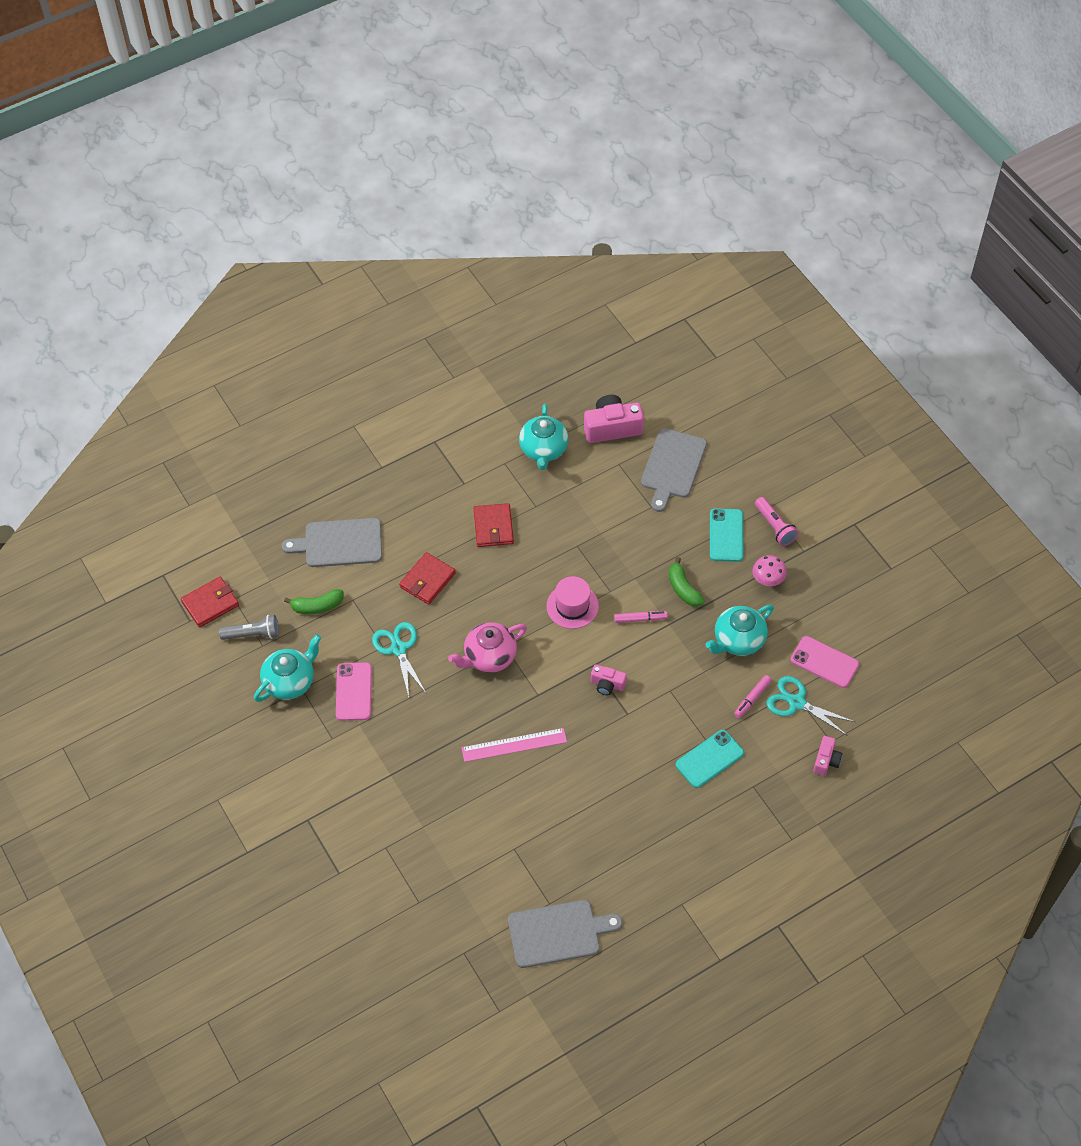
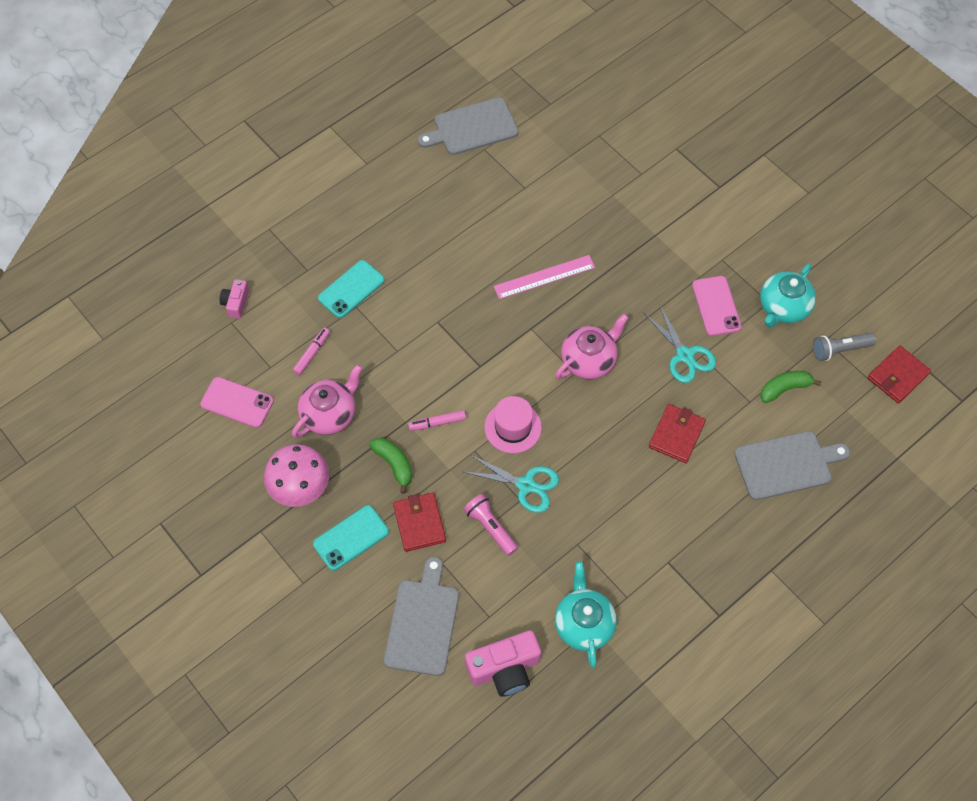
camera: 170 degrees right, 5 degrees up
(493, 527) = (620, 509): red wallet -> red wallet (419, 523)
(607, 684) = (462, 348): pink camera -> none
(726, 535) = (351, 538): turquoise phone -> turquoise phone turned 60 degrees clockwise
(738, 640) = (330, 414): turquoise teapot -> pink teapot
(768, 580) = (300, 488): pink mushroom -> pink mushroom, size x1.67
(775, 526) = (294, 557): pink flashlight -> pink flashlight (490, 528)
(796, 702) = (266, 356): turquoise scissors -> turquoise scissors (526, 485)

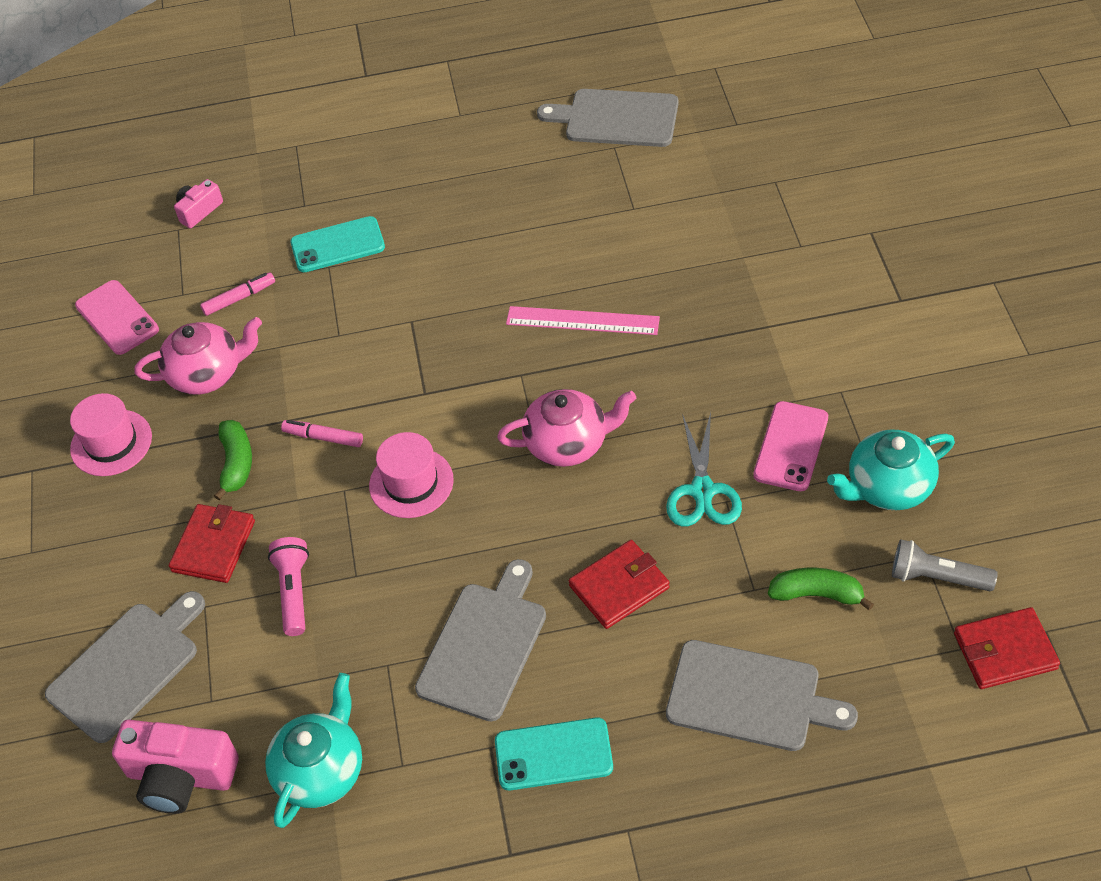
camera: 35 degrees right, 10 degrees down
(300, 488) = (111, 443): pink mushroom -> pink hat
(351, 538) = (123, 526): turquoise phone -> turquoise phone (553, 754)
(526, 485) = (376, 560): turquoise scissors -> none
(625, 505) = (484, 645): none -> grey cutting board

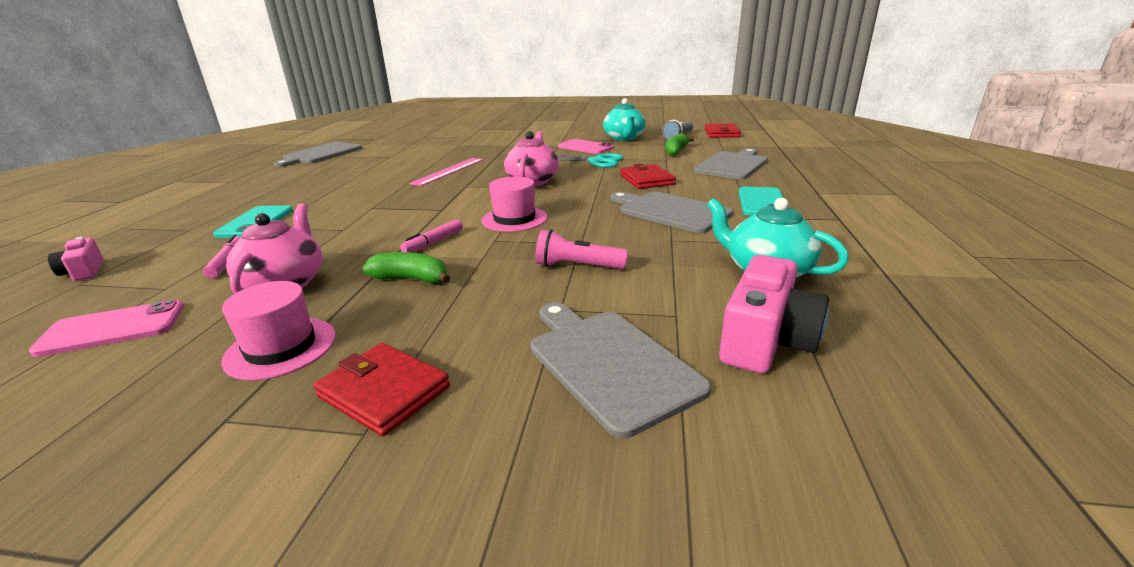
camera: 75 degrees left, 25 degrees down
(213, 546) = (493, 298): red wallet -> red wallet (384, 392)

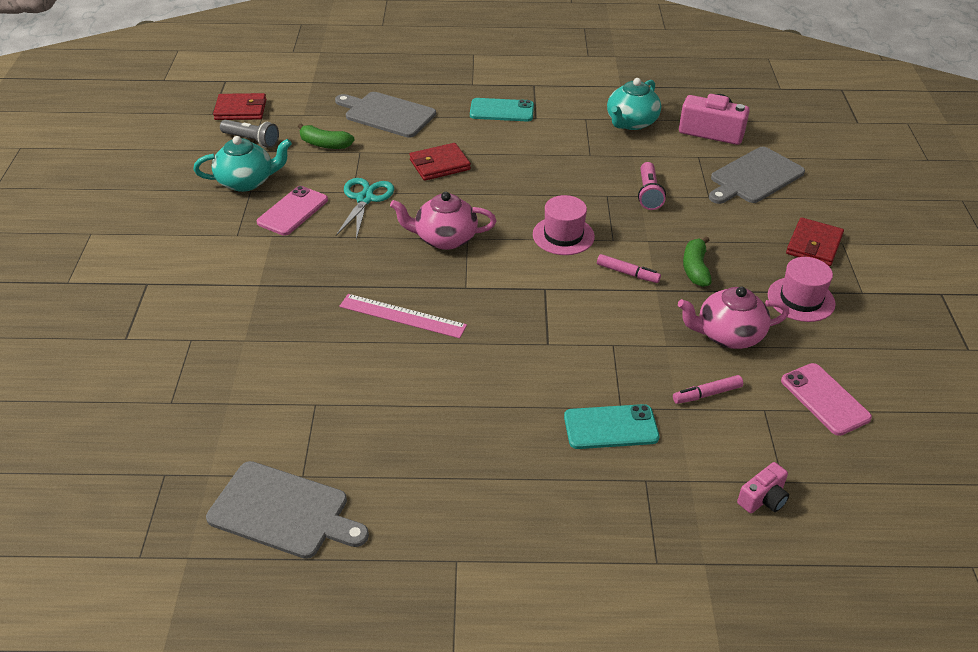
camera: 100 degrees left, 15 degrees up
(670, 211) = (529, 153): grey cutting board -> none

